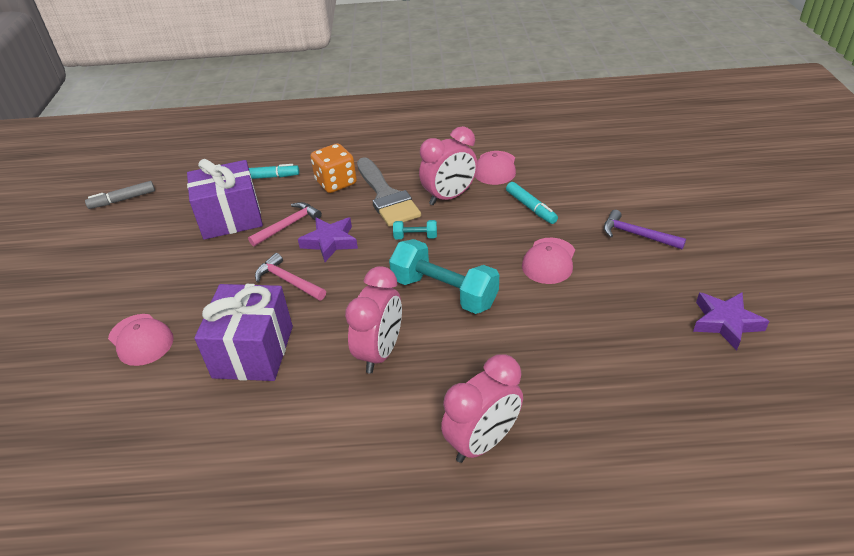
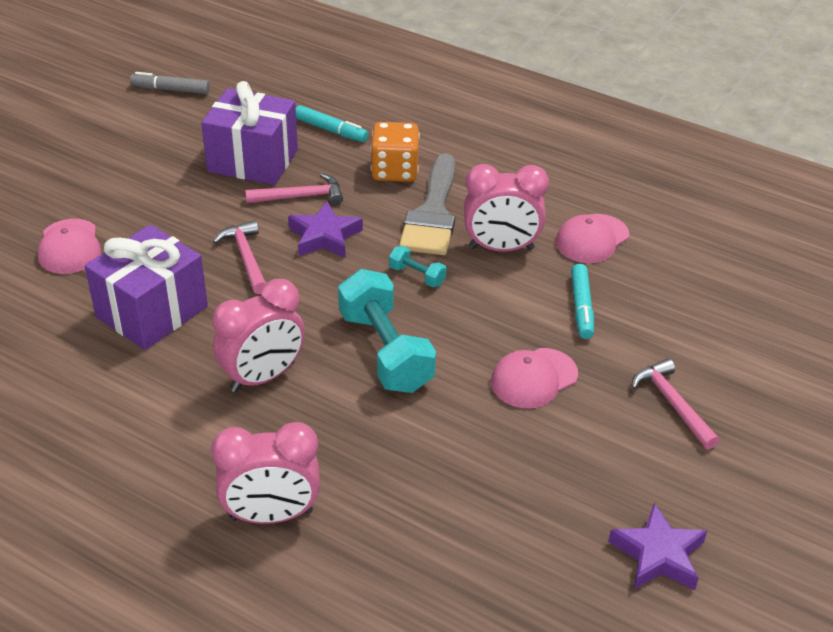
camera: 30 degrees right, 0 degrees up
(636, 235) = (672, 403): purple hammer -> pink hammer

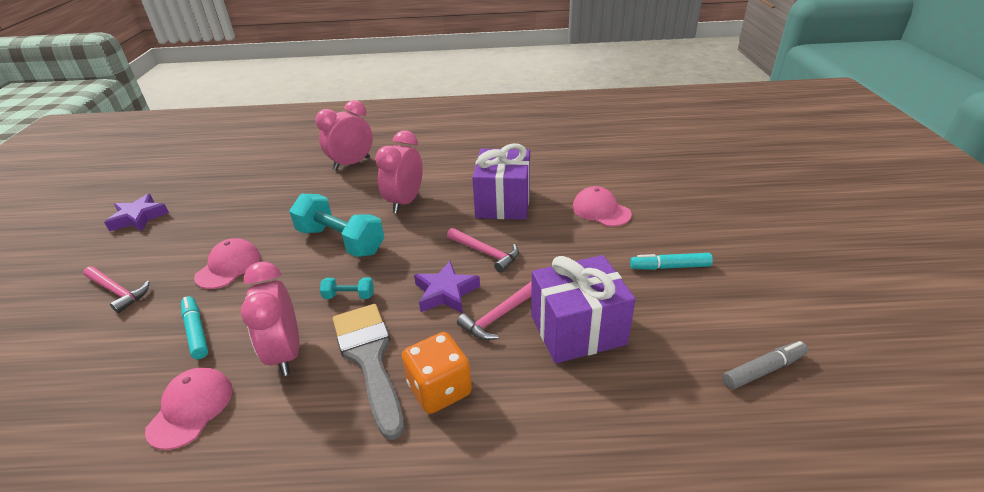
camera: 150 degrees right, 5 degrees down
(330, 130) = (551, 409): turquoise marker -> turquoise marker (669, 267)
(501, 248) = (286, 353): pink clock -> pink clock turned 75 degrees counterclockwise

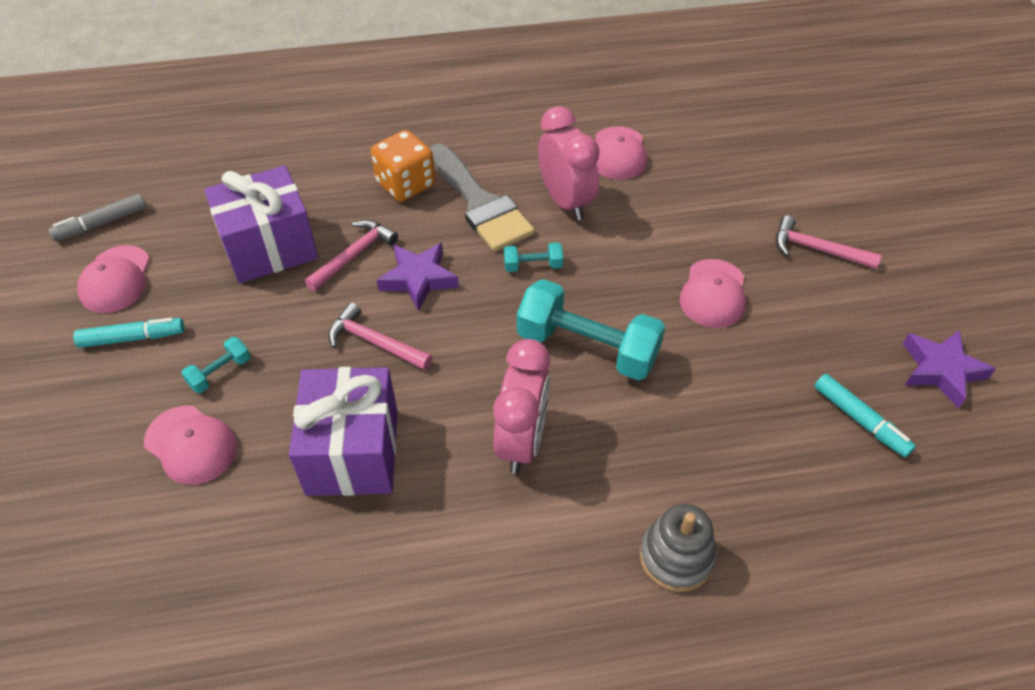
camera: 170 degrees right, 15 degrees up
(196, 331) = (676, 214): turquoise marker -> turquoise marker (860, 420)
(352, 164) = (676, 557): pink clock -> grey stacking toy
(594, 242) = (220, 373): none -> turquoise dumbbell
(711, 311) = (116, 279): none -> pink cap

